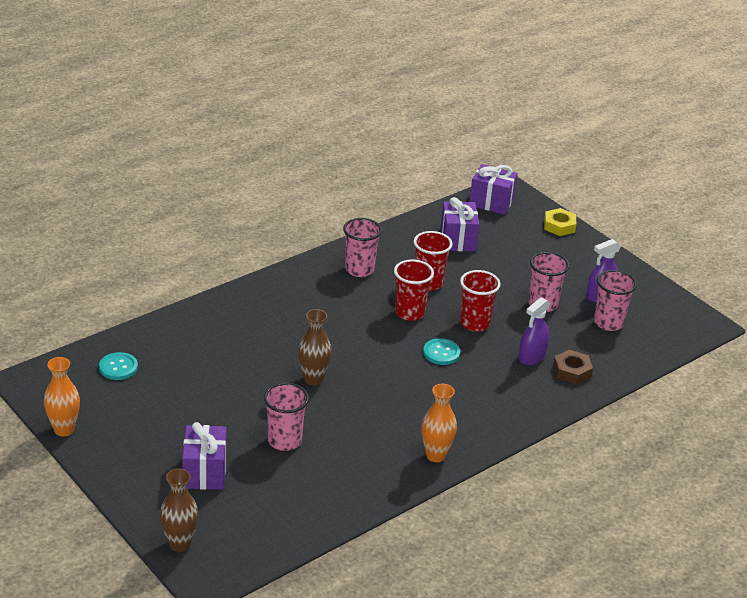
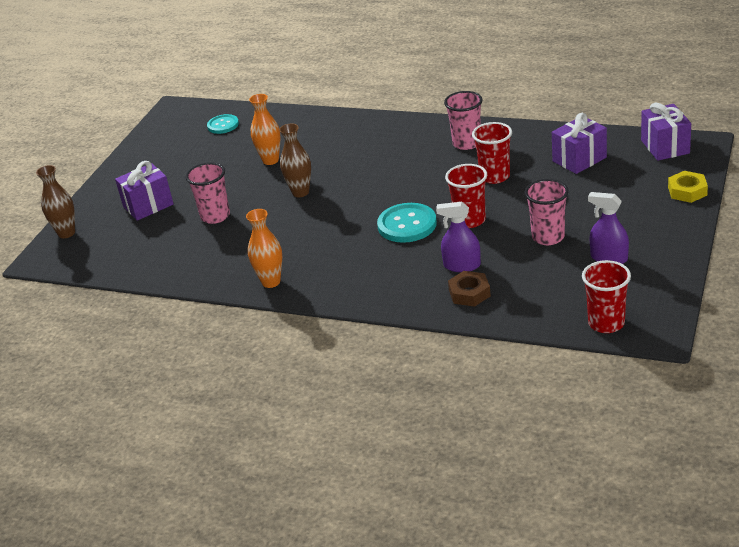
camera: 65 degrees right, 0 degrees up
(64, 430) = (138, 142): orange vase -> orange vase (270, 160)
(410, 313) = (441, 188): red cup -> red cup (606, 323)
(441, 353) = (407, 225): turquoise button -> turquoise button, size x1.60
(608, 323) = (572, 280): pink cup -> none

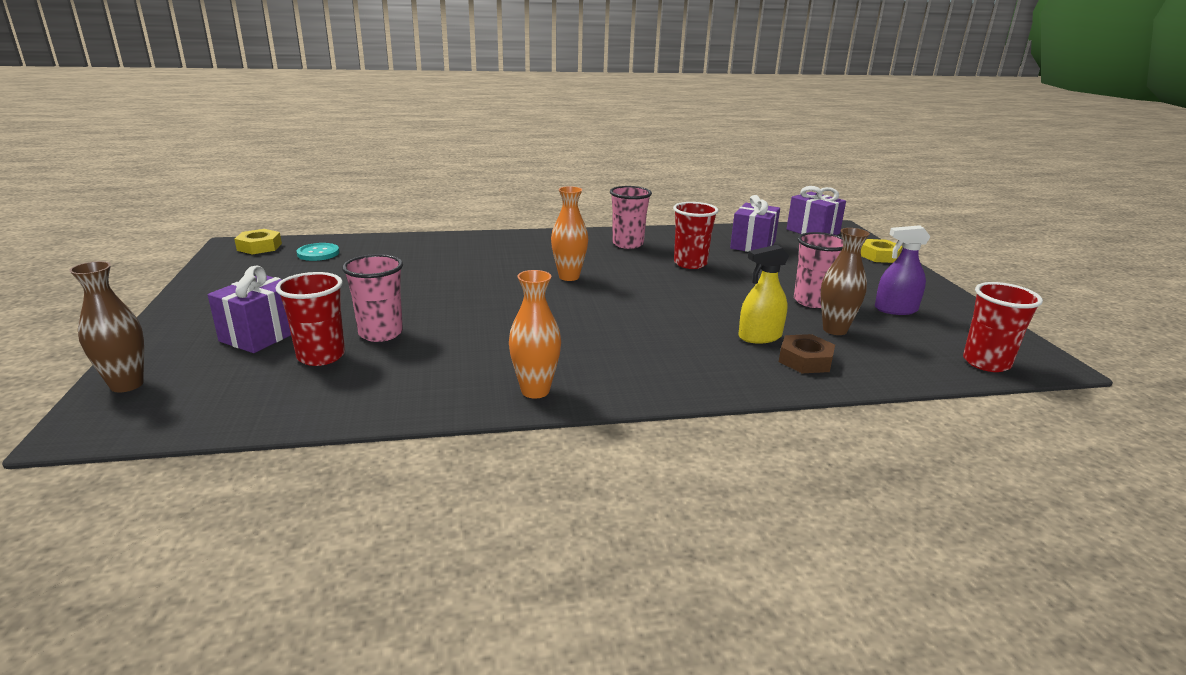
camera: 35 degrees left, 10 degrees down
(188, 112) = (259, 247): none -> yellow nut
(270, 160) = (412, 276): orange vase -> orange vase (569, 277)
(300, 192) = (481, 298): brown vase -> brown vase (835, 330)
(407, 225) = (648, 310): turquoise button -> none
(462, 265) = (760, 337): purple spray bottle -> yellow spray bottle
(470, 220) = (712, 298): red cup -> red cup (321, 356)

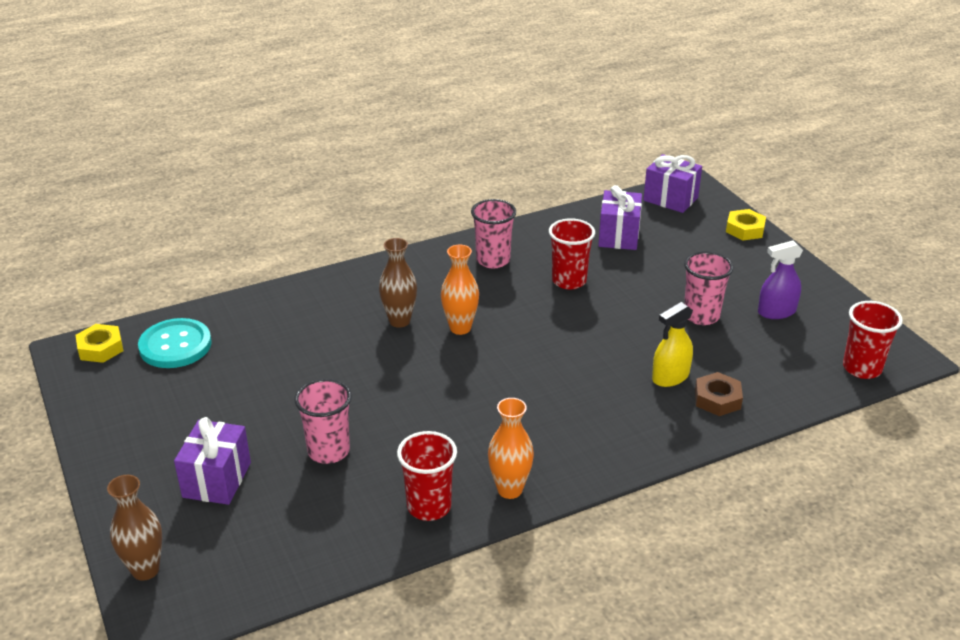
camera: 15 degrees left, 10 degrees up
(318, 253) = (175, 345): turquoise button -> turquoise button, size x1.60
(321, 356) = (295, 493): red cup -> red cup (429, 506)
(835, 330) = (731, 353): brown vase -> brown vase (399, 321)

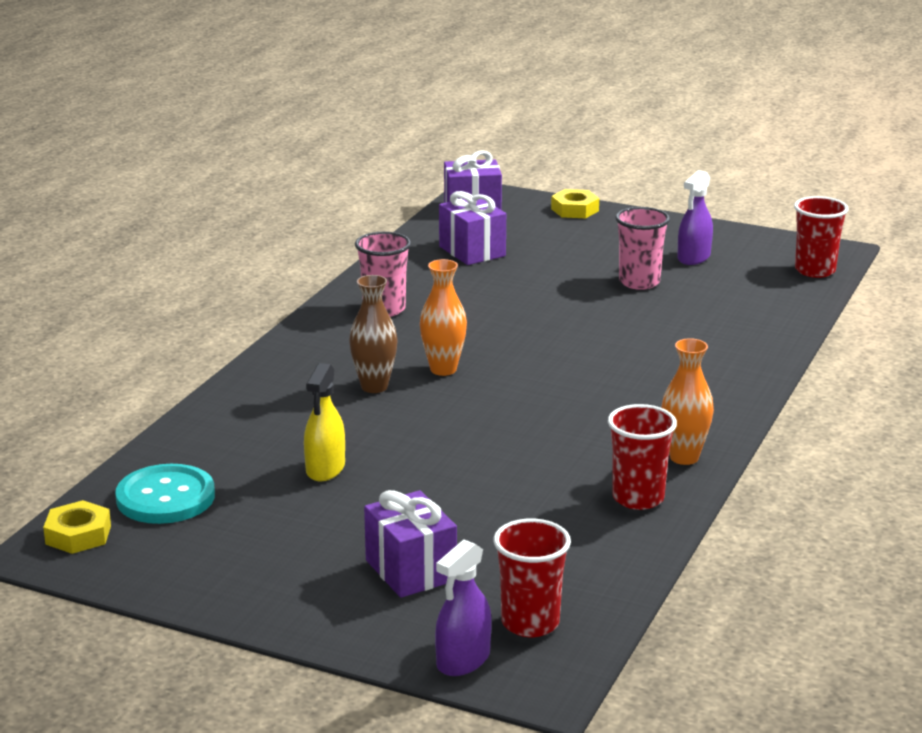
camera: 40 degrees left, 10 degrees down
(145, 570) = (463, 660): brown vase -> purple spray bottle
(328, 451) = (480, 503): pink cup -> none
(569, 281) = (483, 299): red cup -> red cup (530, 623)
(670, 377) = (684, 332): yellow spray bottle -> yellow spray bottle (325, 469)
(717, 399) = (743, 332): brown nut -> none

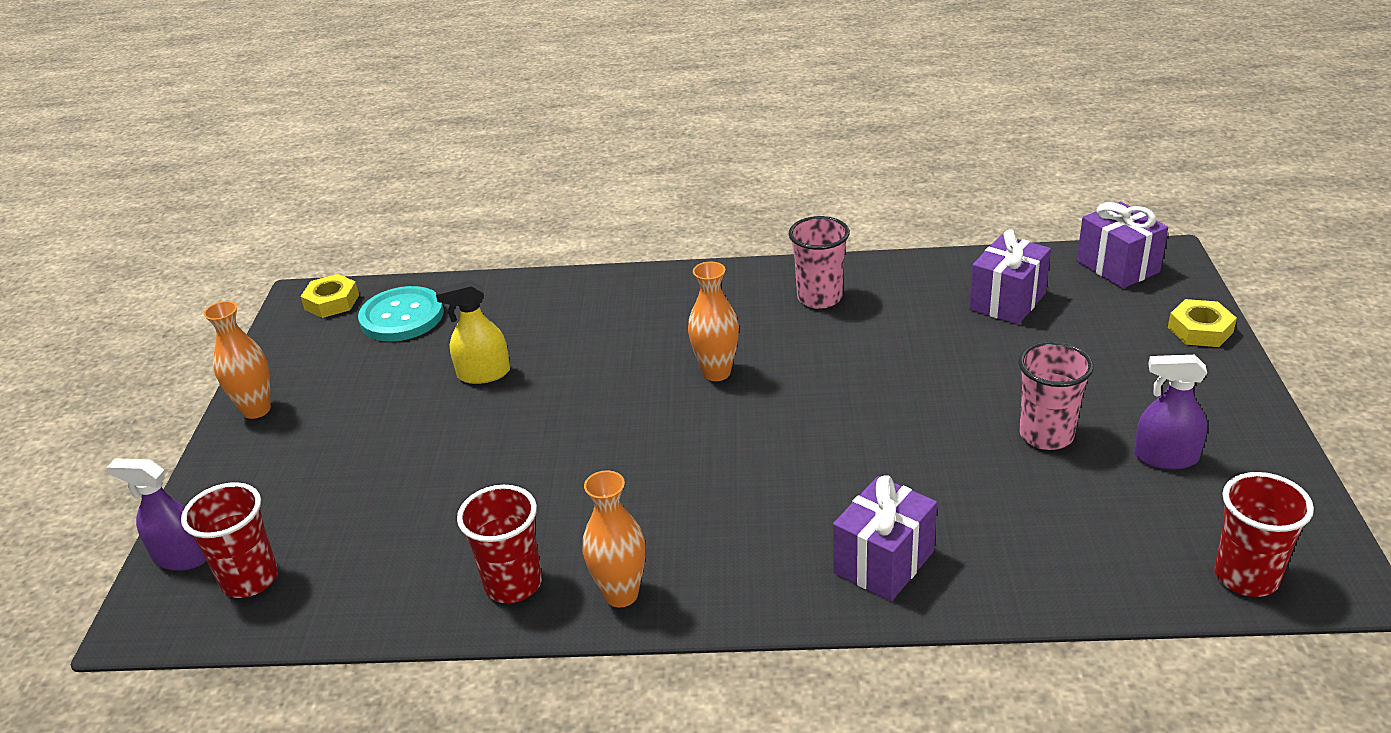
camera: 70 degrees right, 10 degrees up
(246, 599) = (256, 410): none -> orange vase
(374, 387) = (653, 347): brown vase -> none
(410, 570) = (324, 478): purple gift -> purple gift (883, 562)

